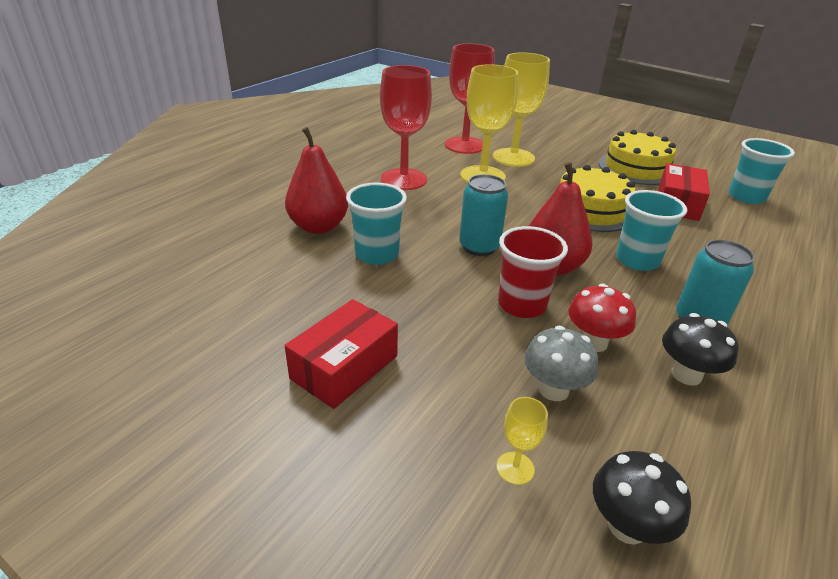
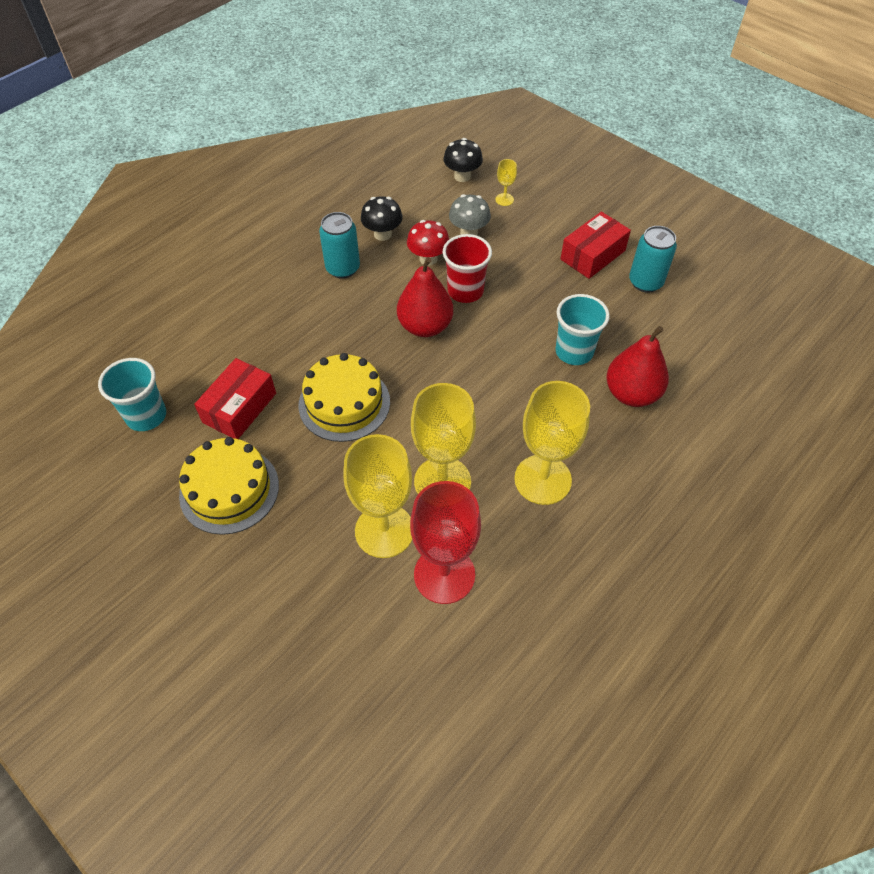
camera: 170 degrees left, 20 degrees up
(403, 179) = (542, 479): red goblet -> yellow goblet
(479, 247) = (481, 355): turquoise can -> turquoise can (645, 282)
(637, 260) = (346, 328): turquoise cup -> none

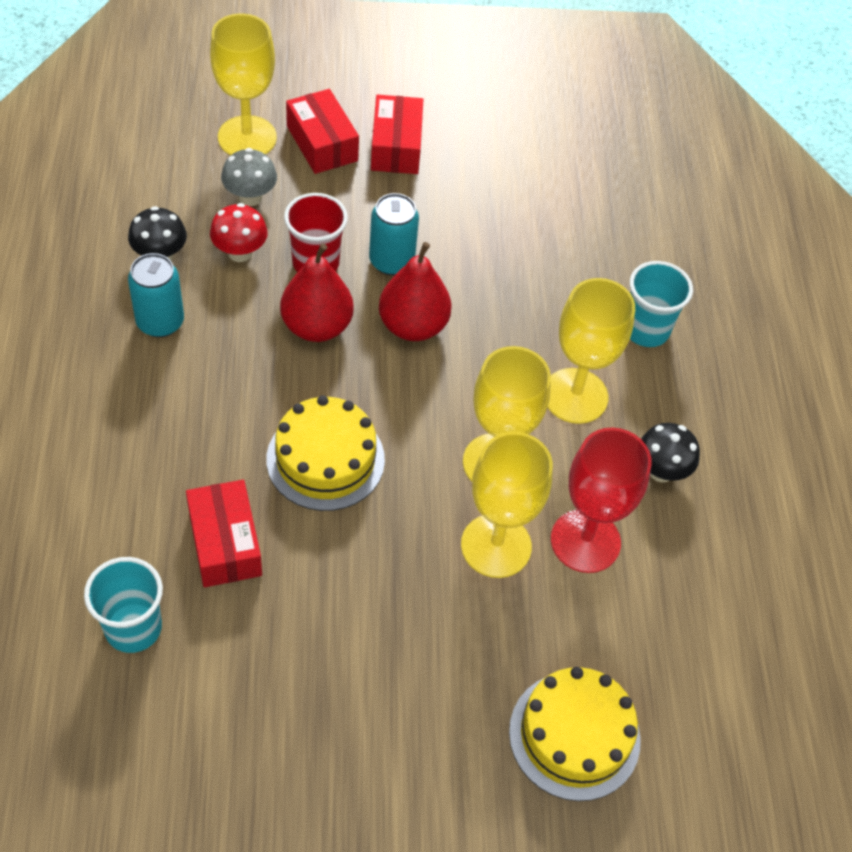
camera: 50 degrees left, 0 degrees up
(229, 490) = (312, 627): yellow cake -> yellow cake (574, 735)
(462, 176) = (173, 137): black mushroom -> black mushroom (661, 471)
(504, 199) = (247, 137): yellow goblet -> yellow goblet, size x2.37
(546, 227) = (322, 143): none -> red box
(574, 352) = (479, 257): turquoise cup -> turquoise cup (646, 330)
(631, 394) = (566, 264): red pear -> red pear (413, 326)
(645, 282) = (470, 145): turquoise can -> turquoise can (391, 261)

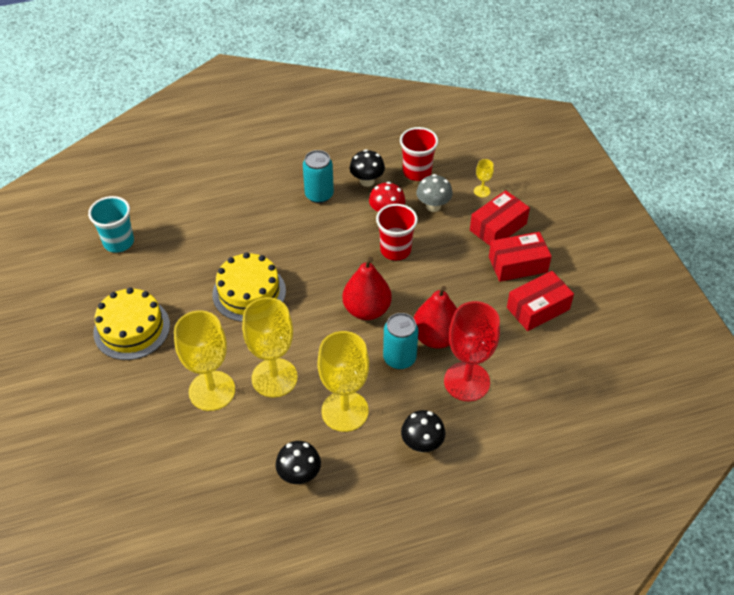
camera: 80 degrees right, 5 degrees down
(171, 194) = (417, 172): none -> red cup
(225, 543) = (179, 264): red box -> red box (538, 308)
(247, 137) = (482, 191): yellow goblet -> yellow goblet, size x0.42
(316, 326) = (345, 263): red pear -> red pear (436, 337)
(391, 261) = (415, 286): turquoise can -> turquoise can (399, 358)
(574, 735) = (87, 460): yellow cake -> yellow cake (132, 329)
(585, 541) = (229, 439): red goblet -> red goblet (466, 381)
(646, 330) = (422, 444): turquoise cup -> black mushroom

